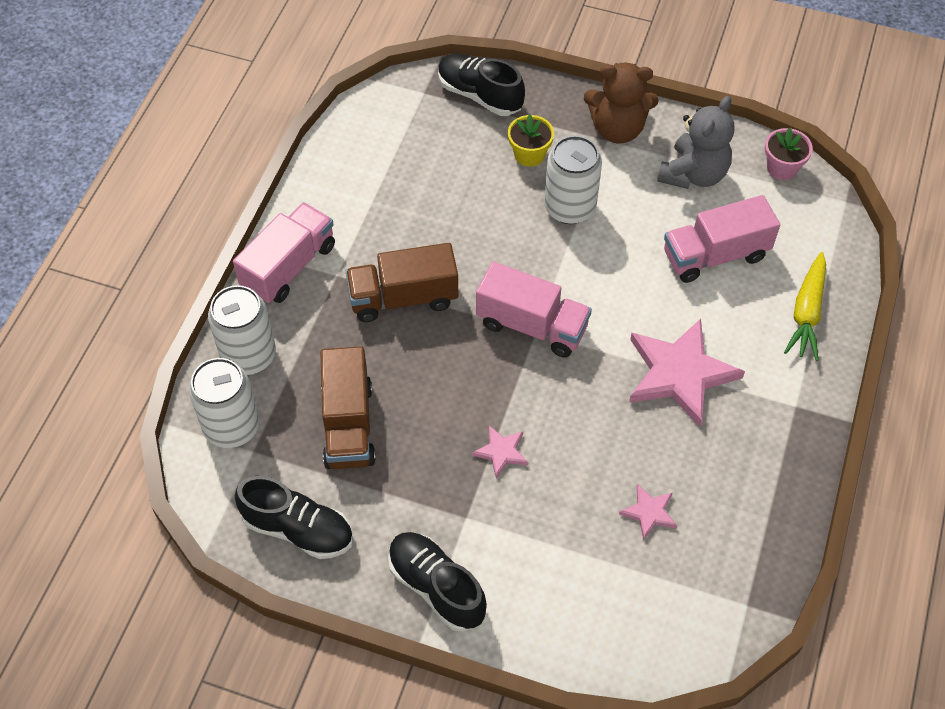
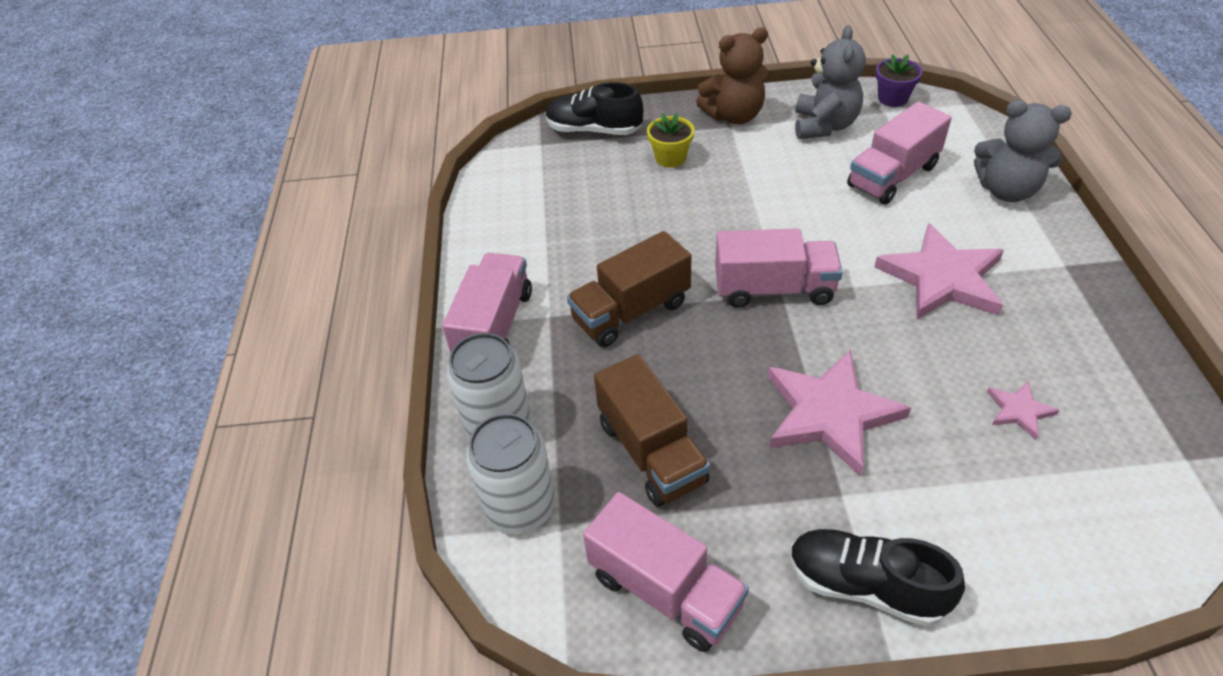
camera: 20 degrees left, 10 degrees down
(298, 529) = (665, 590): black shoe -> pink truck
(501, 452) = (830, 414): pink star -> pink star, size x2.15
(570, 208) = (737, 184): white can -> none
(782, 168) = (892, 98): pink flower pot -> purple flower pot
(807, 312) = (1006, 190): yellow carrot -> grey teddy bear

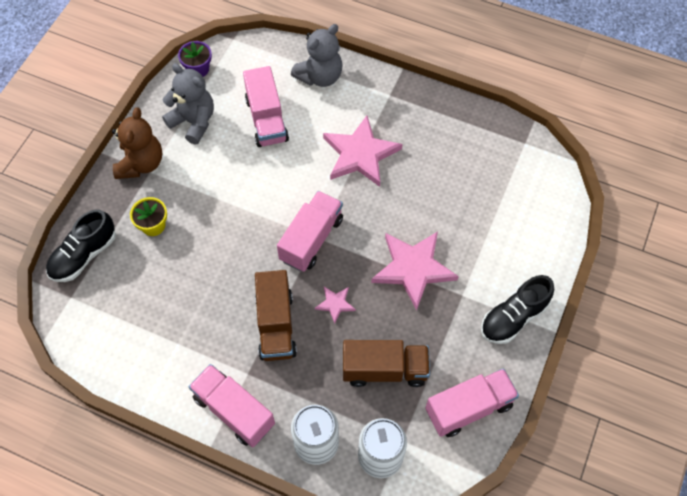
camera: 65 degrees left, 15 degrees up
(1019, 411) = (462, 186): pink star -> pink star (335, 304)

